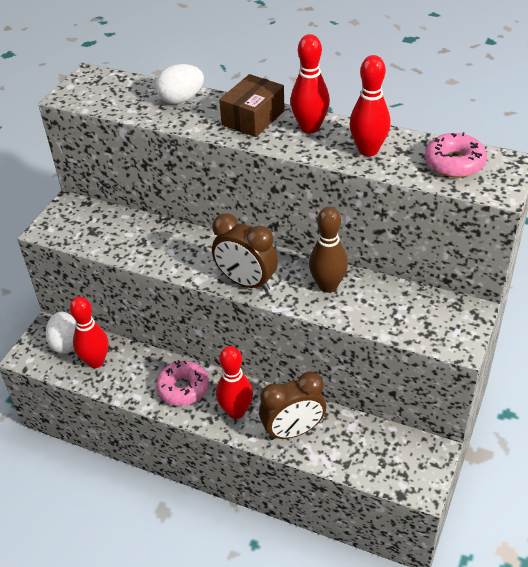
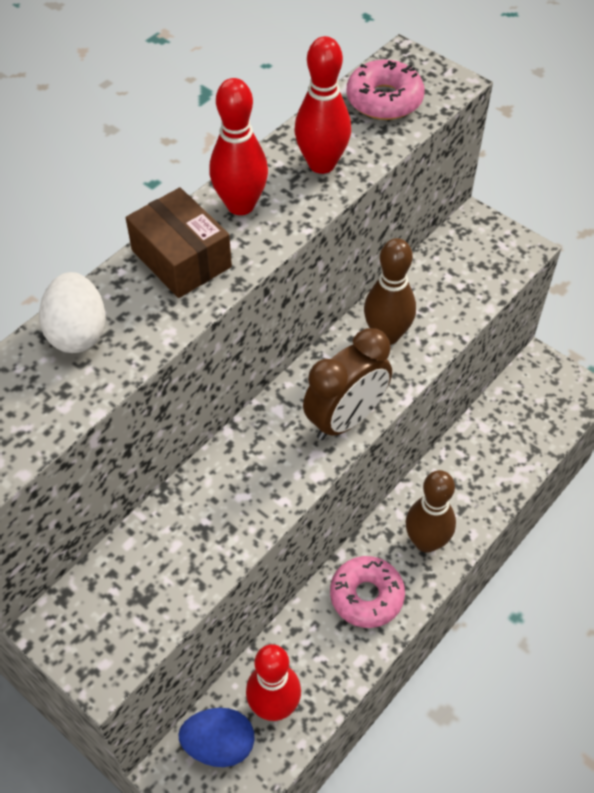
camera: 75 degrees left, 10 degrees up
(66, 343) = (219, 745): white egg -> blue egg
(236, 411) = (426, 542): red bowling pin -> brown bowling pin
(293, 431) = (474, 488): brown clock -> none

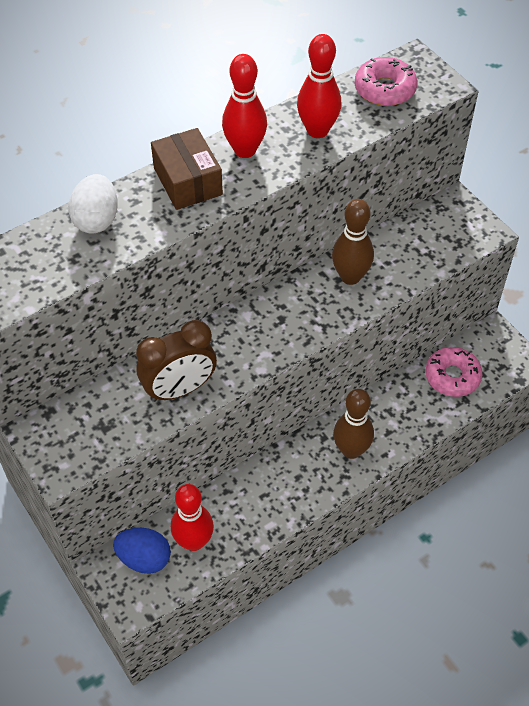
camera: 15 degrees right, 0 degrees up
(345, 419) = (296, 333): brown clock -> brown clock (179, 389)
(366, 596) = (290, 479): pink donut -> pink donut (452, 376)

